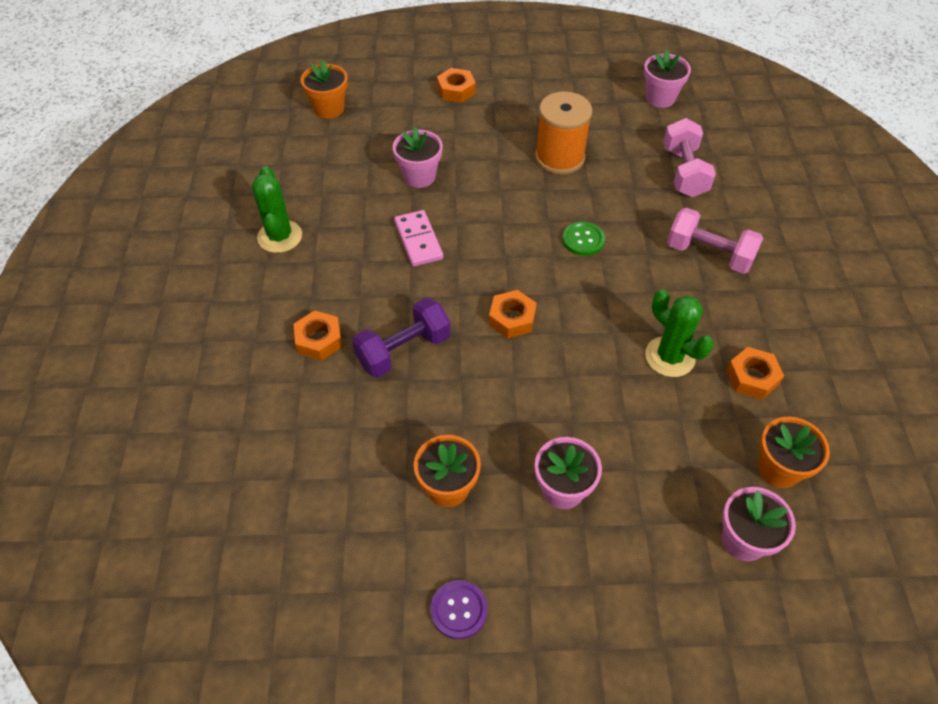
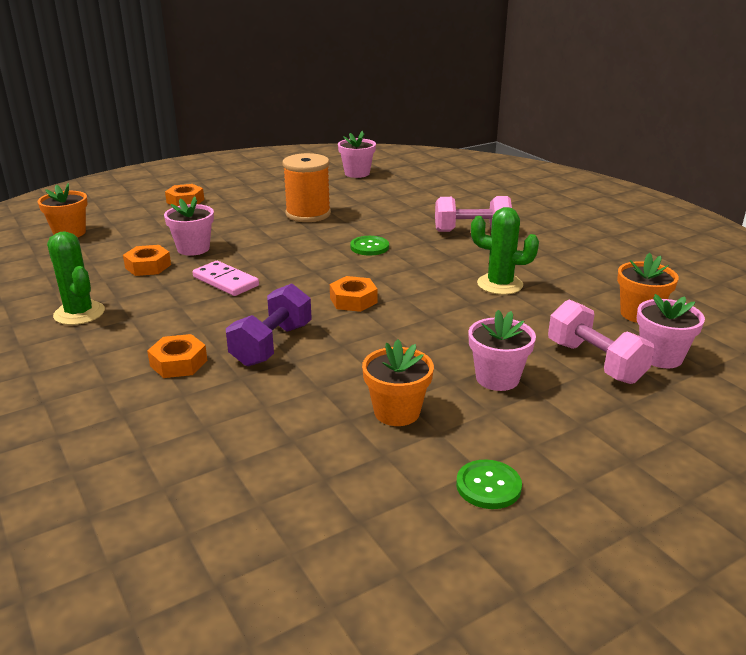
camera: 30 degrees left, 25 degrees down
(459, 610) = (488, 486): purple button -> green button
(684, 172) = (411, 200): pink dumbbell -> pink dumbbell (595, 362)
(752, 377) = (568, 277): orange nut -> orange nut (148, 266)

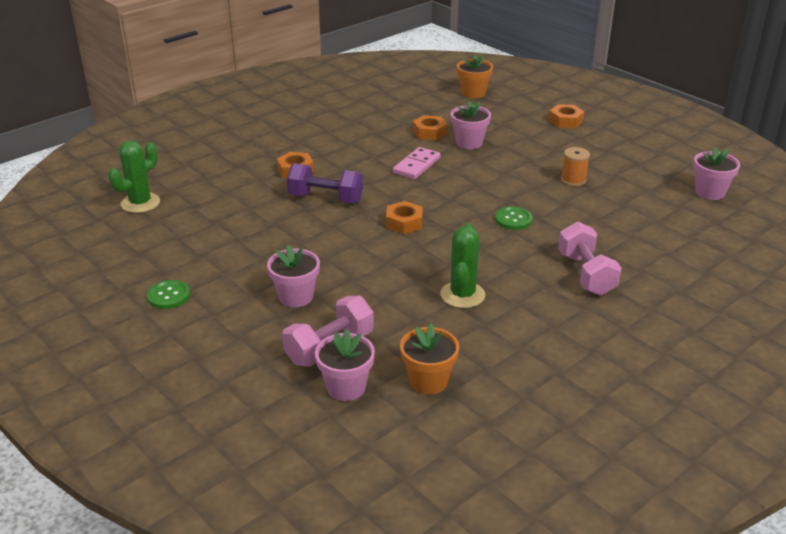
camera: 80 degrees right, 5 degrees up
(79, 313) = (351, 126): green cactus -> green cactus (140, 203)
(308, 214) = (573, 180): orange spool -> orange spool, size x0.56
(397, 412) = (247, 256): orange flower pot -> none

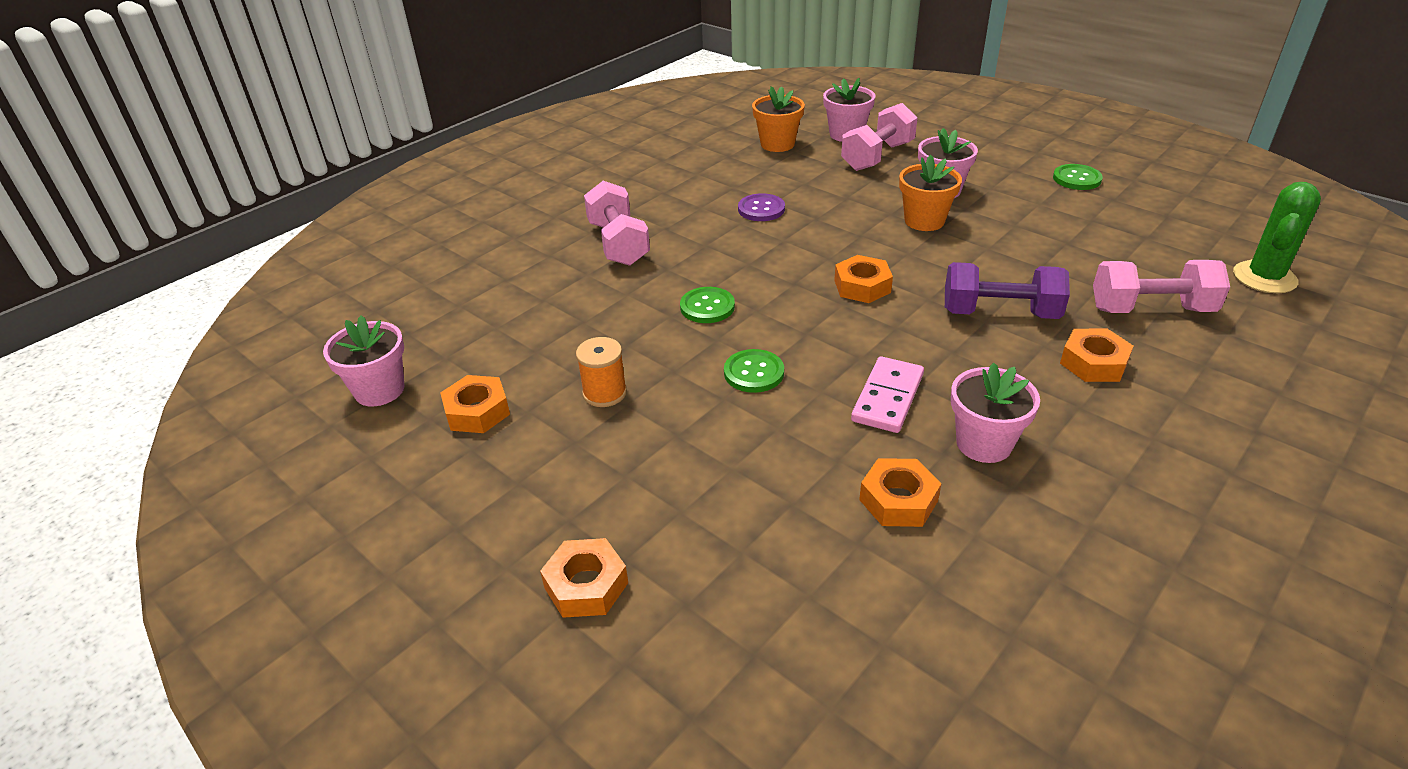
camera: 175 degrees right, 5 degrees up
(233, 192) = (1151, 309): none -> pink dumbbell
(462, 295) = (761, 209): green cactus -> purple button
(469, 143) = (805, 474): pink flower pot -> pink flower pot (984, 443)
(473, 93) = (837, 707): orange flower pot -> orange flower pot (924, 221)
(487, 182) = (754, 373): none -> green button
(643, 178) = (477, 411): none -> orange nut

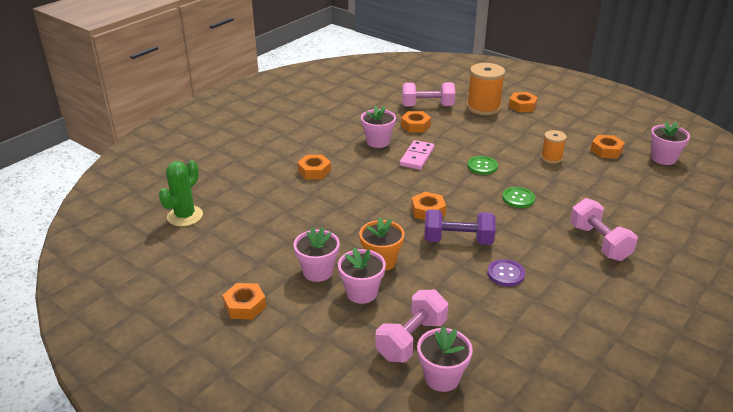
camera: 175 degrees right, 5 degrees down
(702, 579) = (483, 107): none -> orange spool
(777, 144) = (511, 361): orange flower pot -> none
(1000, 313) = (351, 195): purple dumbbell -> purple dumbbell (458, 240)
(1005, 210) = (318, 272): none -> pink flower pot
(1077, 179) = (245, 306): green button -> orange nut
(1151, 309) = (266, 197): pink dumbbell -> pink dumbbell (427, 106)

